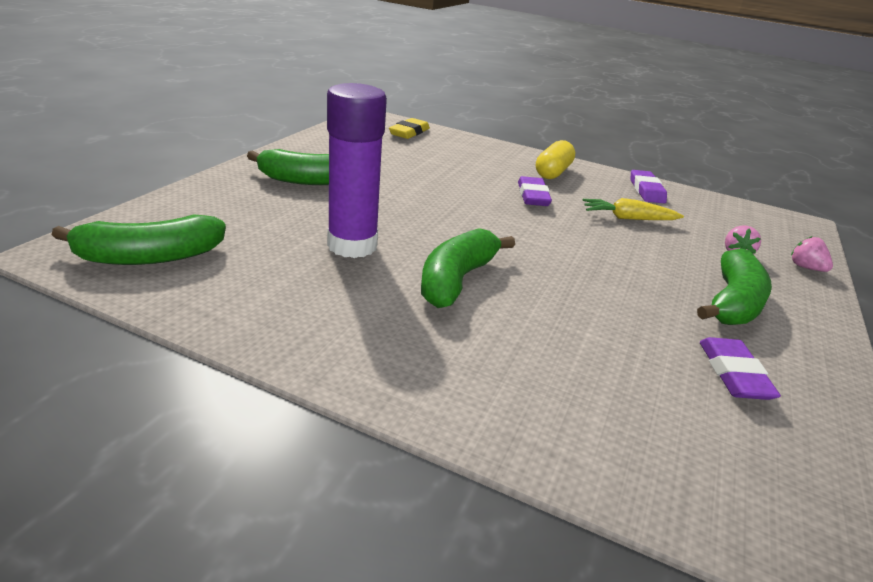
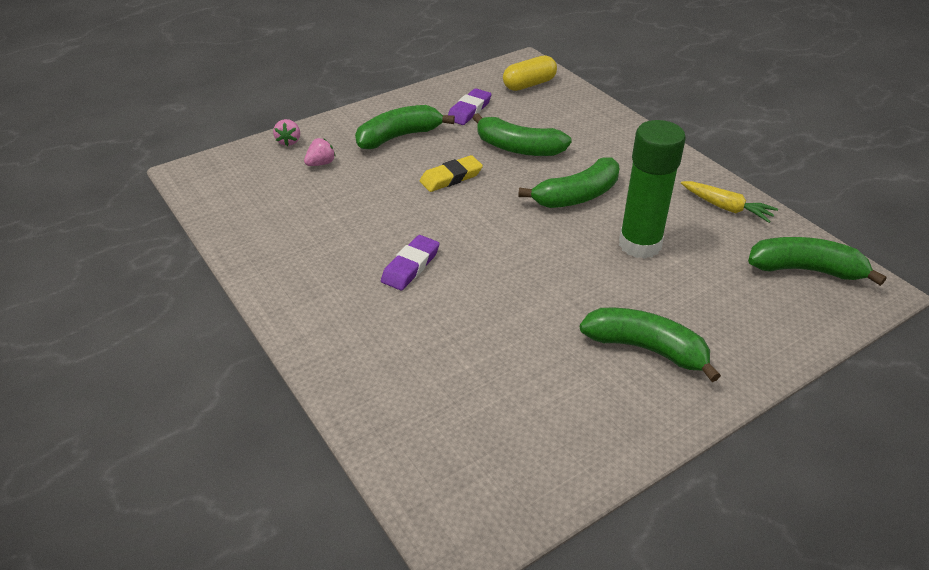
camera: 145 degrees left, 10 degrees up
(352, 245) = (640, 244): purple glue stick -> green glue stick
(409, 132) = (436, 454): yellow eraser -> yellow eraser (451, 177)
(553, 172) = (333, 300): yellow capsule -> yellow capsule (529, 84)
(589, 326) = (518, 148): none -> green banana
(628, 218) = (354, 216): yellow carrot -> yellow carrot (726, 208)
(646, 190) = (267, 245): purple eraser -> none

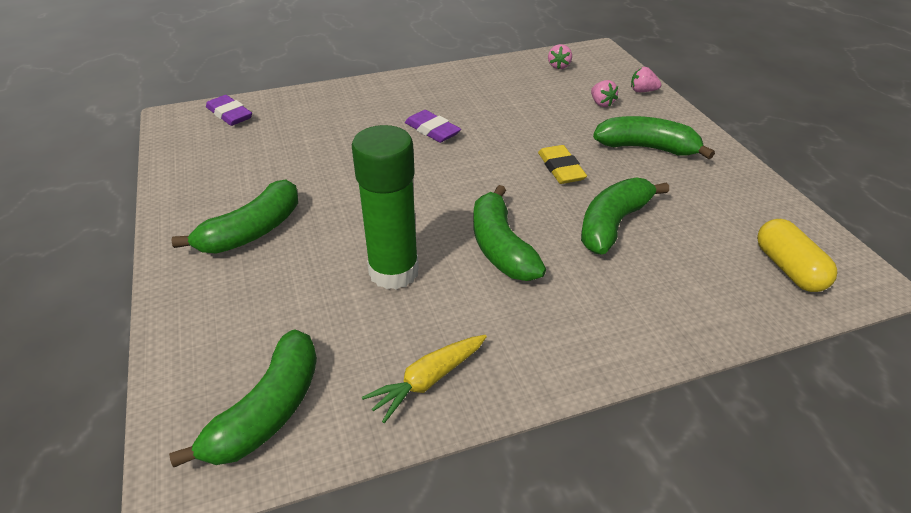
camera: 105 degrees right, 0 degrees up
(235, 196) = (559, 66): none -> pink strawberry
(399, 137) = (646, 148): green banana -> green banana turned 60 degrees counterclockwise
(469, 110) = (707, 202): purple eraser -> purple eraser (229, 114)

